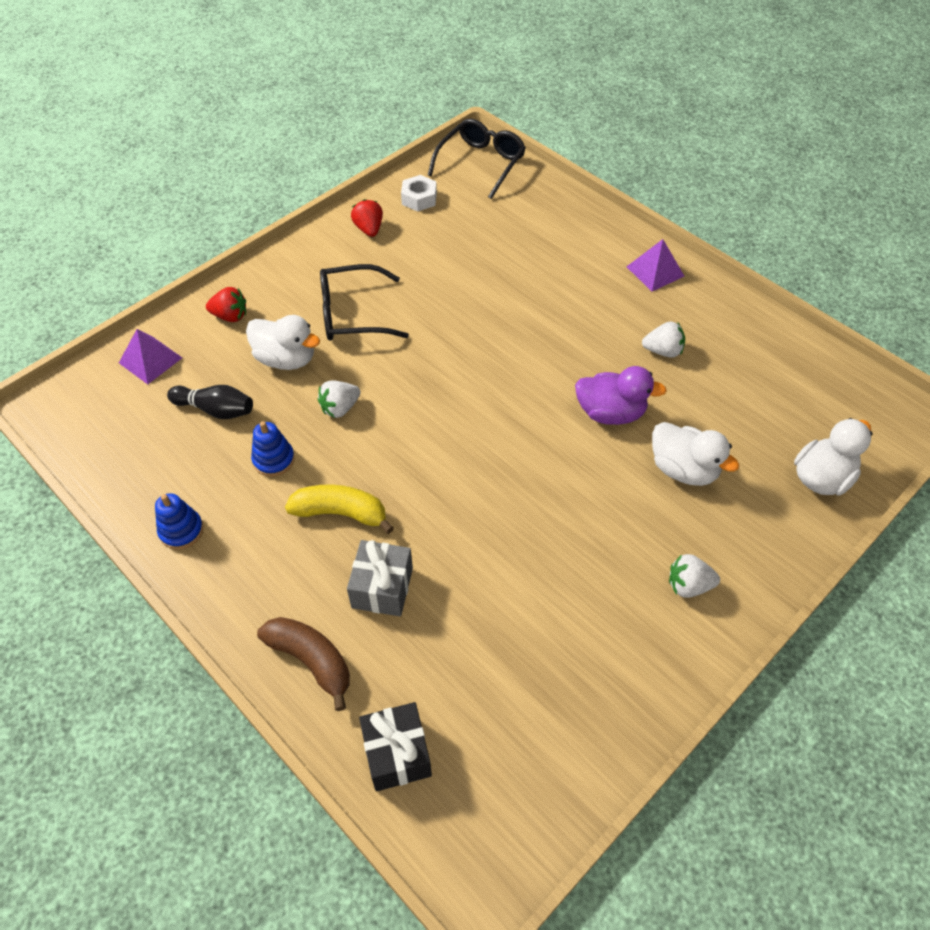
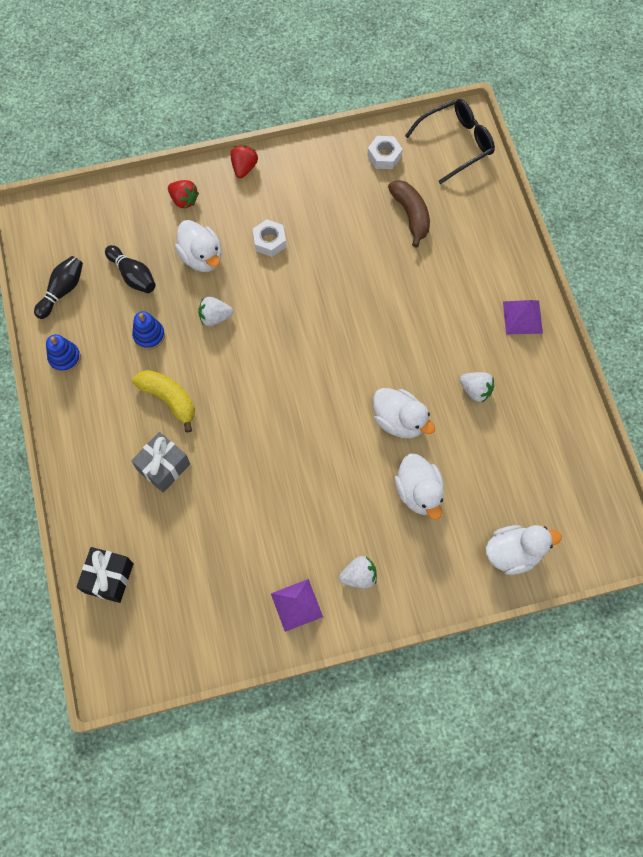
camera: 30 degrees right, 15 degrees up
(136, 462) = (62, 291): none -> black bowling pin
(150, 360) = (111, 211): purple pyramid -> purple pyramid (296, 605)
(311, 660) = (93, 491): brown banana -> brown banana (411, 215)
(352, 314) = (269, 241): black glasses -> white nut
(369, 229) = (328, 168): red strawberry -> red strawberry (244, 167)
(610, 413) = (399, 421): purple duck -> white duck
(688, 585) = (359, 576): white strawberry -> white strawberry turned 135 degrees clockwise

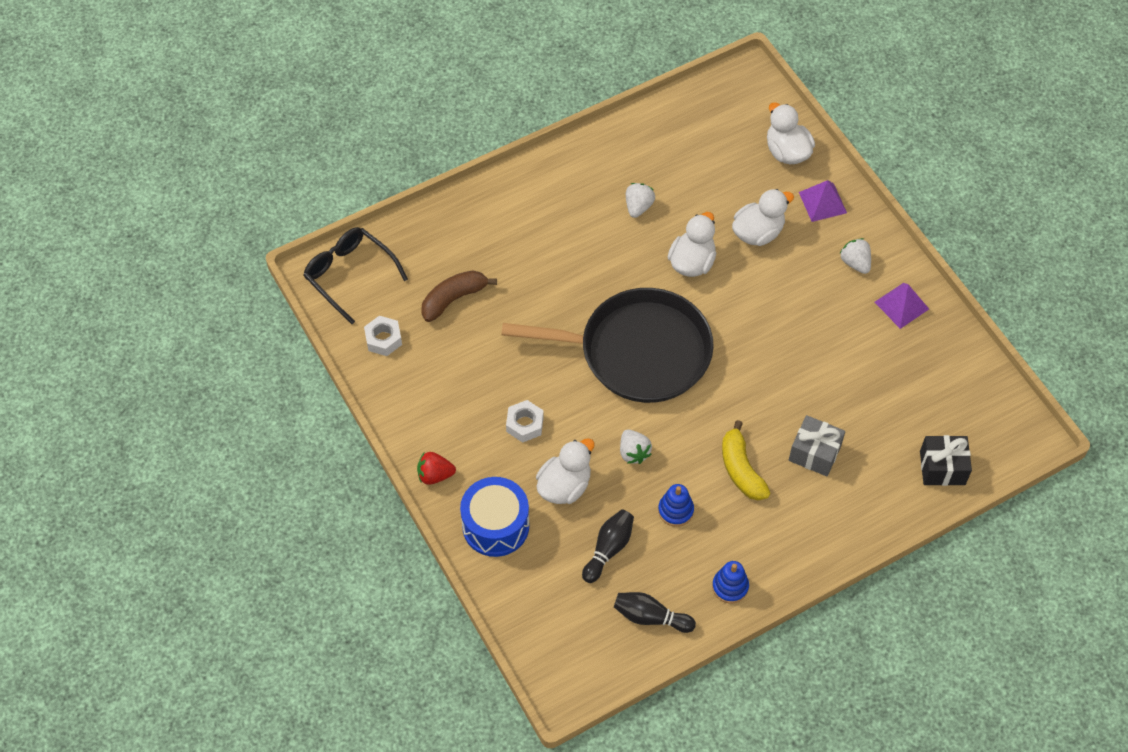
camera: 105 degrees left, 10 degrees down
(169, 399) = (741, 469): yellow banana -> yellow banana turned 45 degrees counterclockwise
(184, 200) = (495, 526): red strawberry -> blue drum
(314, 347) = (638, 352): none -> black pan
(522, 317) = (546, 182): purple pyramid -> purple pyramid (822, 202)

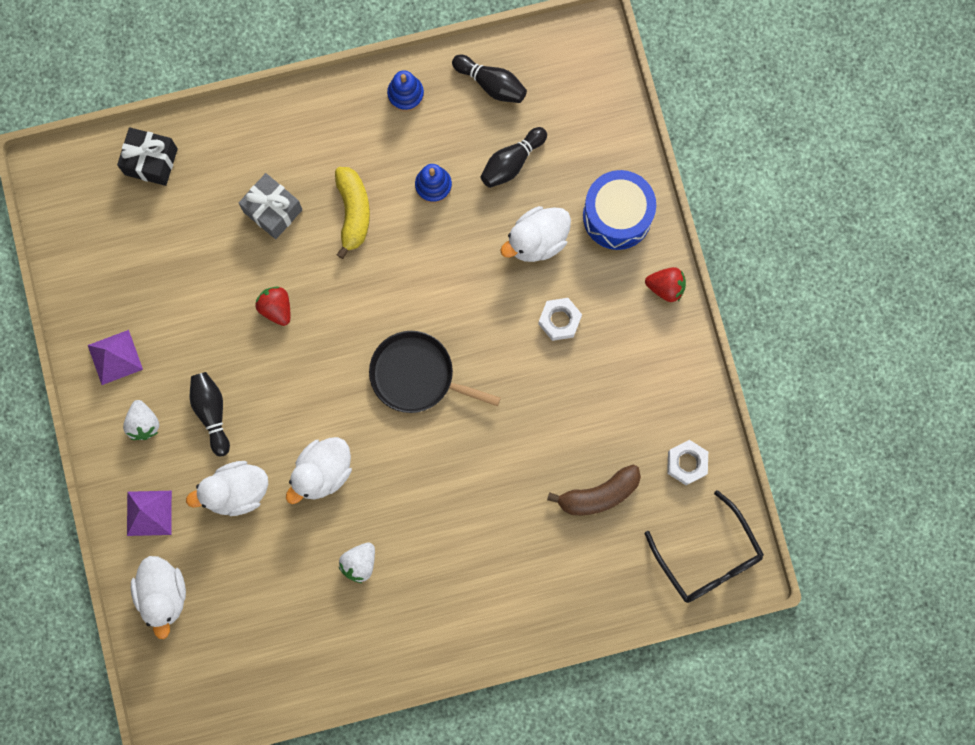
camera: 165 degrees left, 20 degrees up
(633, 452) = (456, 259): white strawberry -> none
(638, 352) = (417, 375): black pan -> black pan, size x0.58
(779, 375) = (276, 308): none -> red strawberry
(802, 284) = (212, 412): none -> black bowling pin

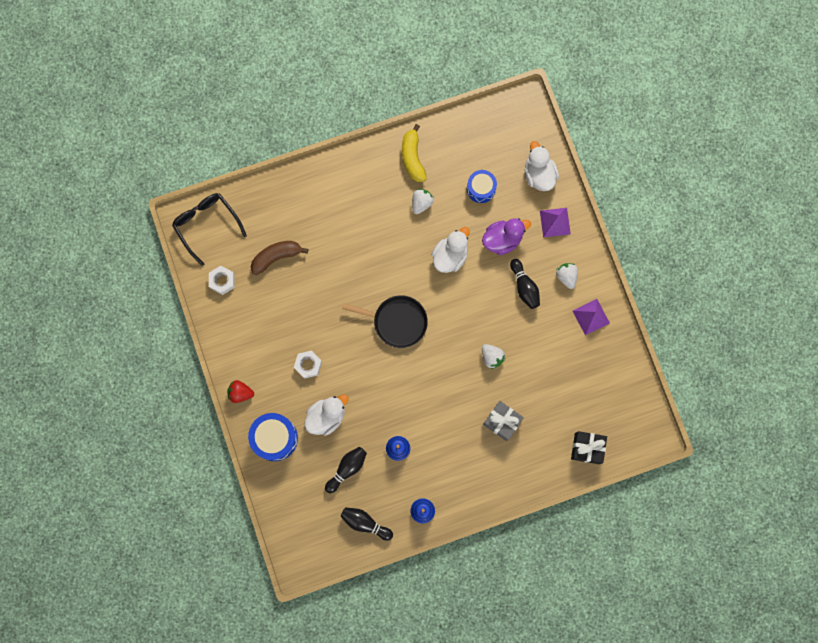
camera: 175 degrees right, 0 degrees up
(236, 492) = (502, 239): white duck -> purple duck
(260, 579) = (481, 189): none -> blue drum
(276, 308) = (492, 357): red strawberry -> white strawberry
(353, 212) = (449, 425): yellow banana -> yellow banana (412, 158)

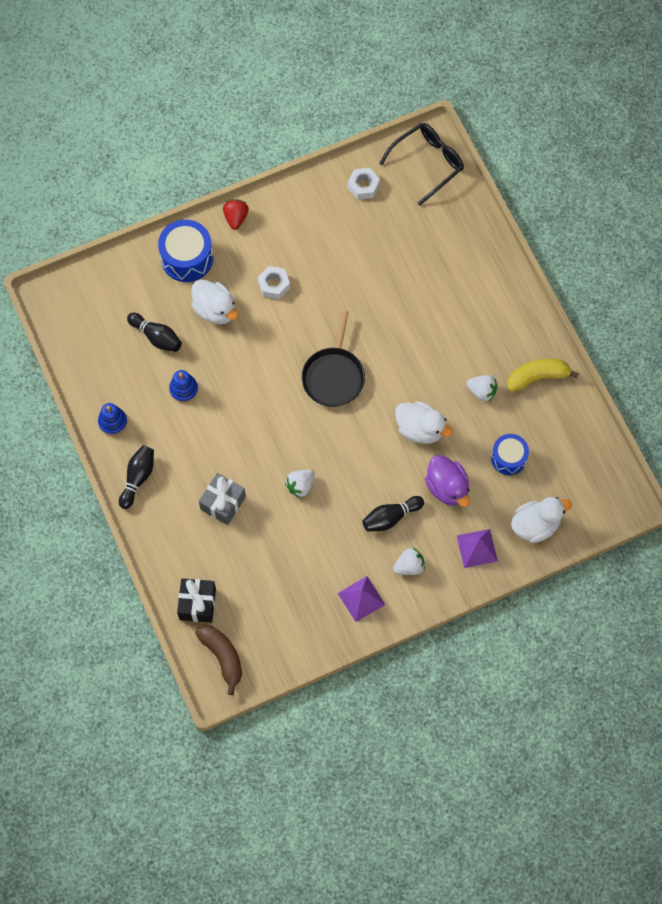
camera: 85 degrees right, 10 degrees down
(276, 257) = (397, 239): brown banana -> brown banana (222, 656)
(365, 523) = (95, 361): black bowling pin -> black bowling pin (138, 478)

